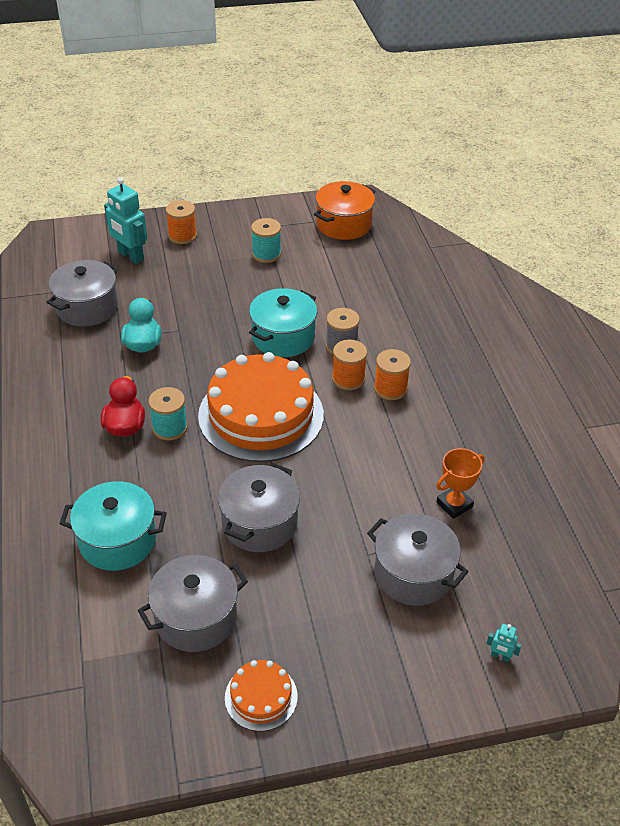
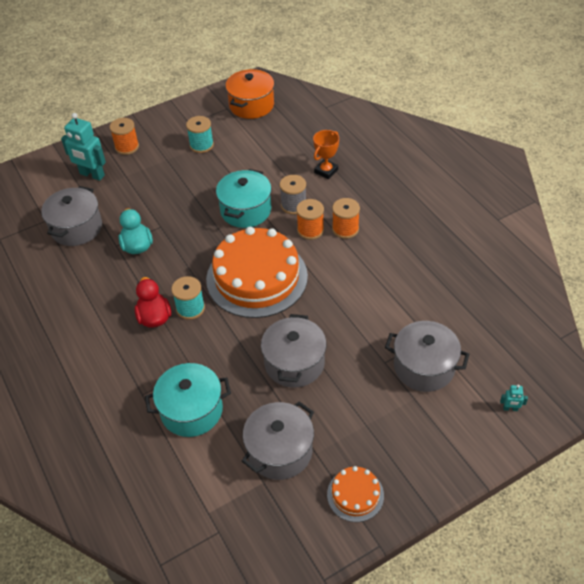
camera: 15 degrees left, 5 degrees up
(454, 504) = (430, 305): orange trophy -> orange trophy (326, 171)

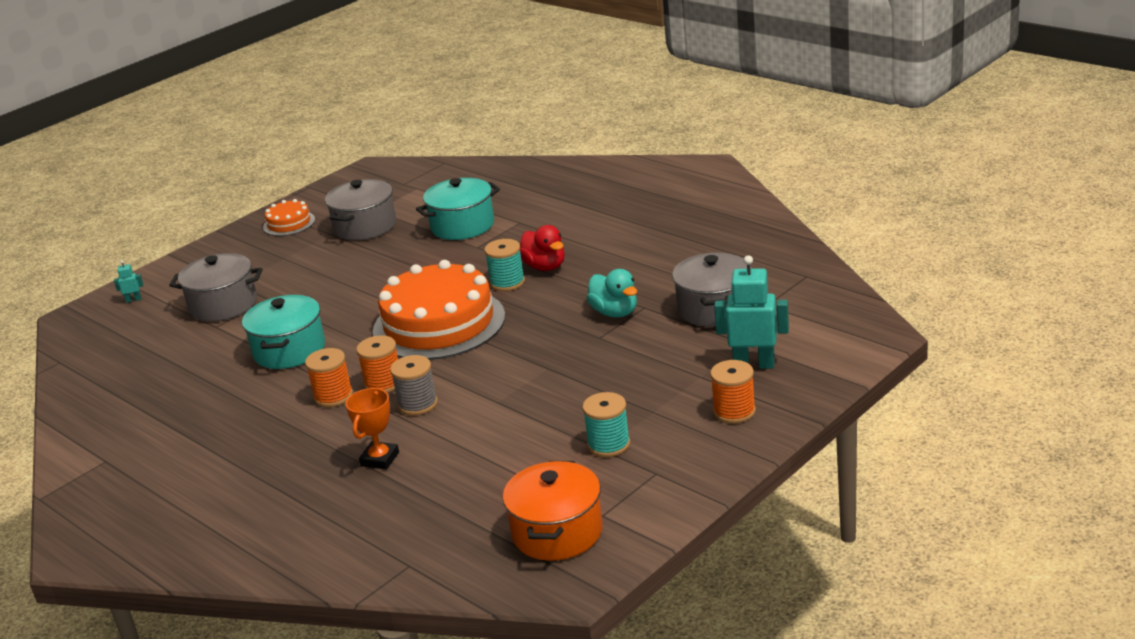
camera: 165 degrees right, 20 degrees down
(245, 210) = (487, 382): turquoise pot -> turquoise pot (289, 350)
(294, 363) = (368, 275): grey pot -> none

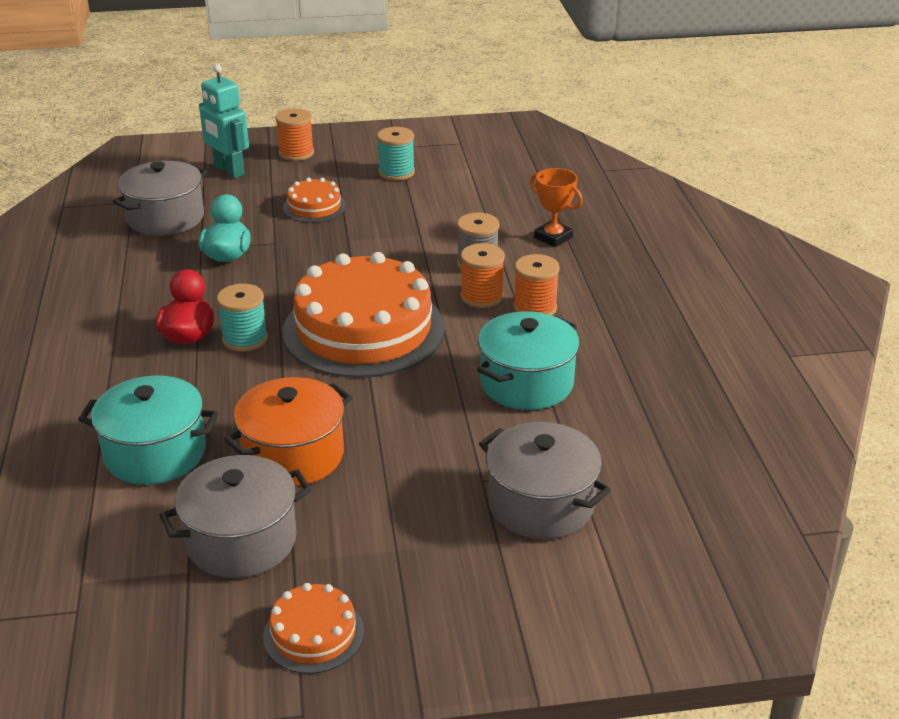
camera: 145 degrees left, 5 degrees up
(133, 300) = (650, 602): turquoise robot -> none
(380, 459) = (553, 237): orange trophy -> orange trophy turned 75 degrees clockwise
(557, 532) = (497, 146): orange pot -> orange pot (293, 455)
(621, 376) = (314, 207): none -> orange cake

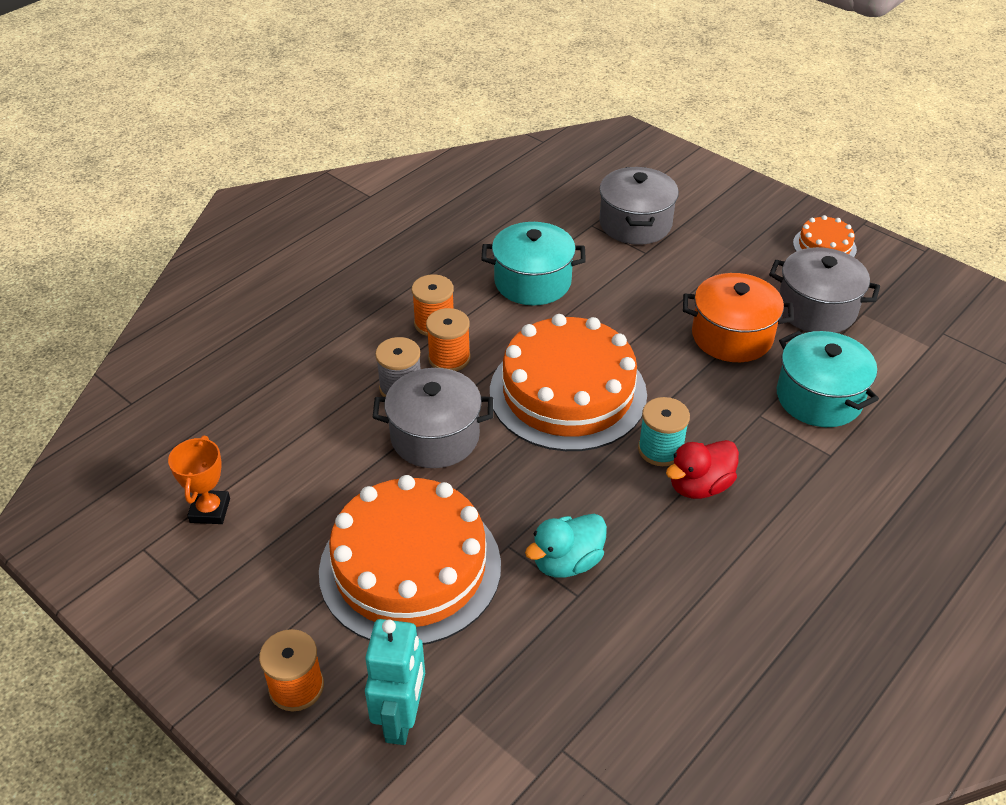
camera: 130 degrees left, 10 degrees up
(165, 218) = (560, 679): grey pot -> grey pot (435, 436)
(314, 207) = (410, 567): orange cake -> orange cake, size x2.20
(396, 172) = (269, 554): turquoise spool -> none
(553, 237) = (309, 368): orange trophy -> orange trophy (210, 510)

